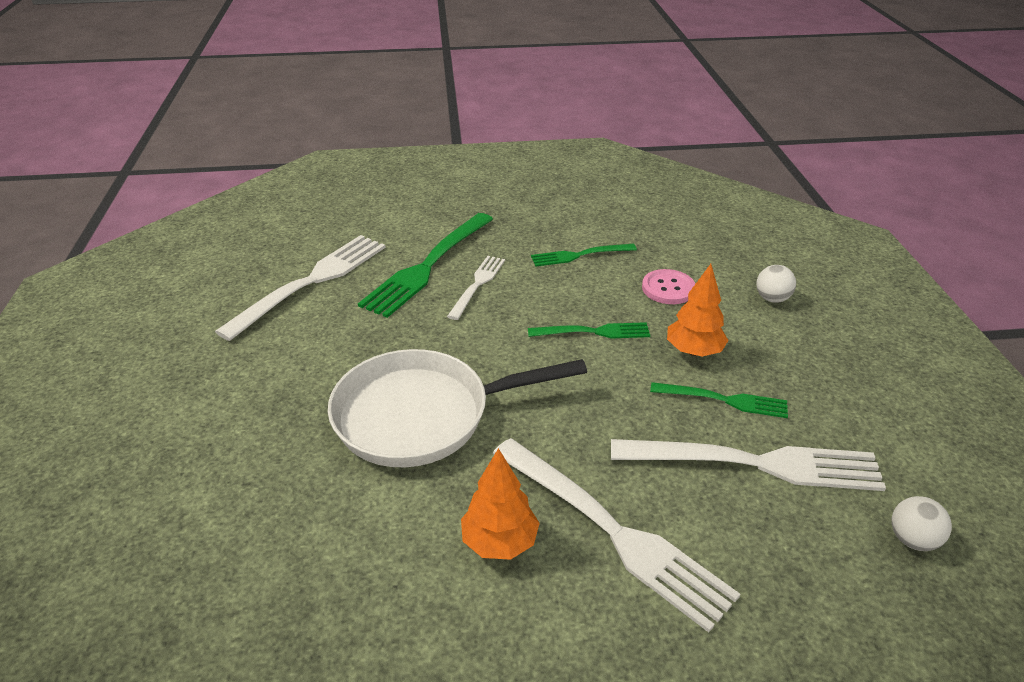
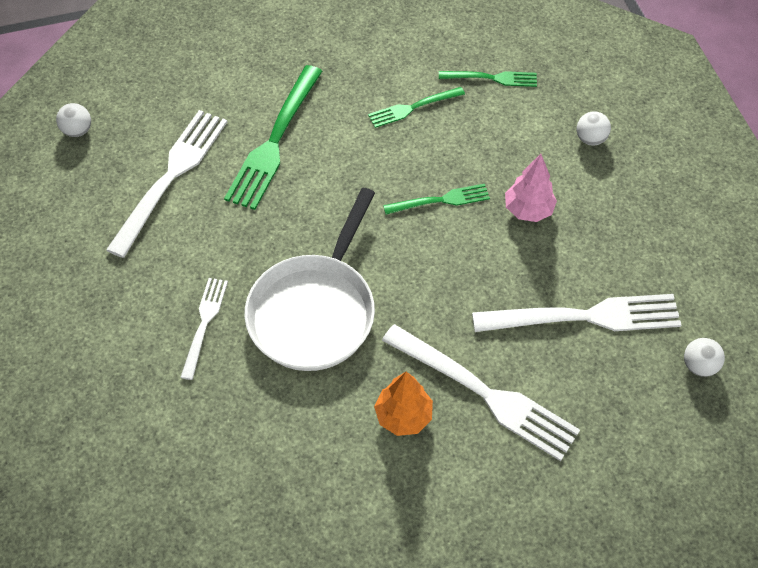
camera: 10 degrees left, 20 degrees up
(237, 239) = (78, 131): none -> white ball
(422, 415) = (315, 311): white pan -> white pan turned 45 degrees counterclockwise
(477, 285) = (326, 158): white fork -> white fork (204, 323)
(668, 288) = (499, 139): pink button -> none
(693, 351) = (528, 210): orange tree -> pink tree
(724, 400) = (556, 258): green fork -> green fork (492, 78)

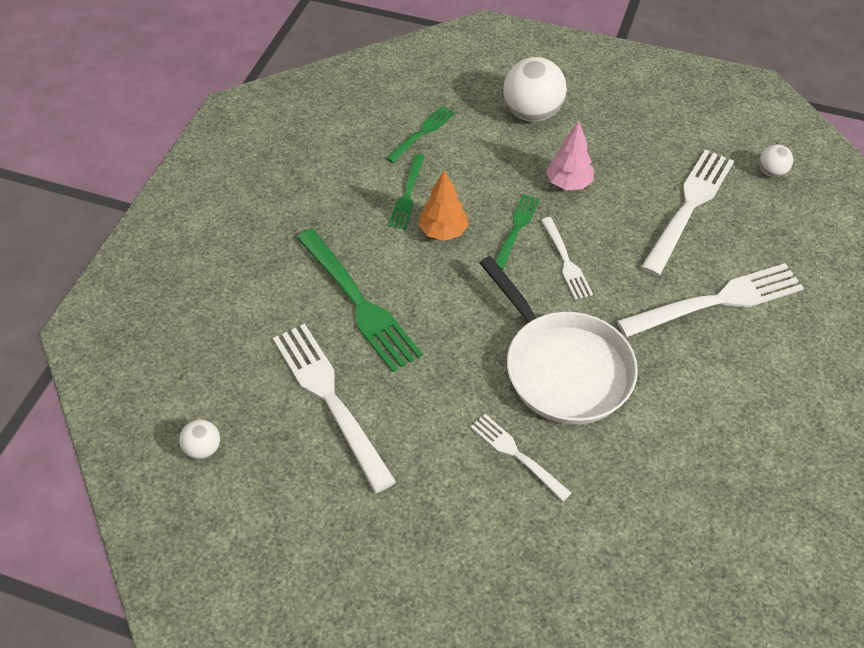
camera: 55 degrees left, 5 degrees down
(403, 416) = (704, 362): orange tree -> orange tree (443, 232)
(434, 254) = (566, 261): none -> white fork
(590, 139) = (532, 113): white ball -> white ball, size x2.03

